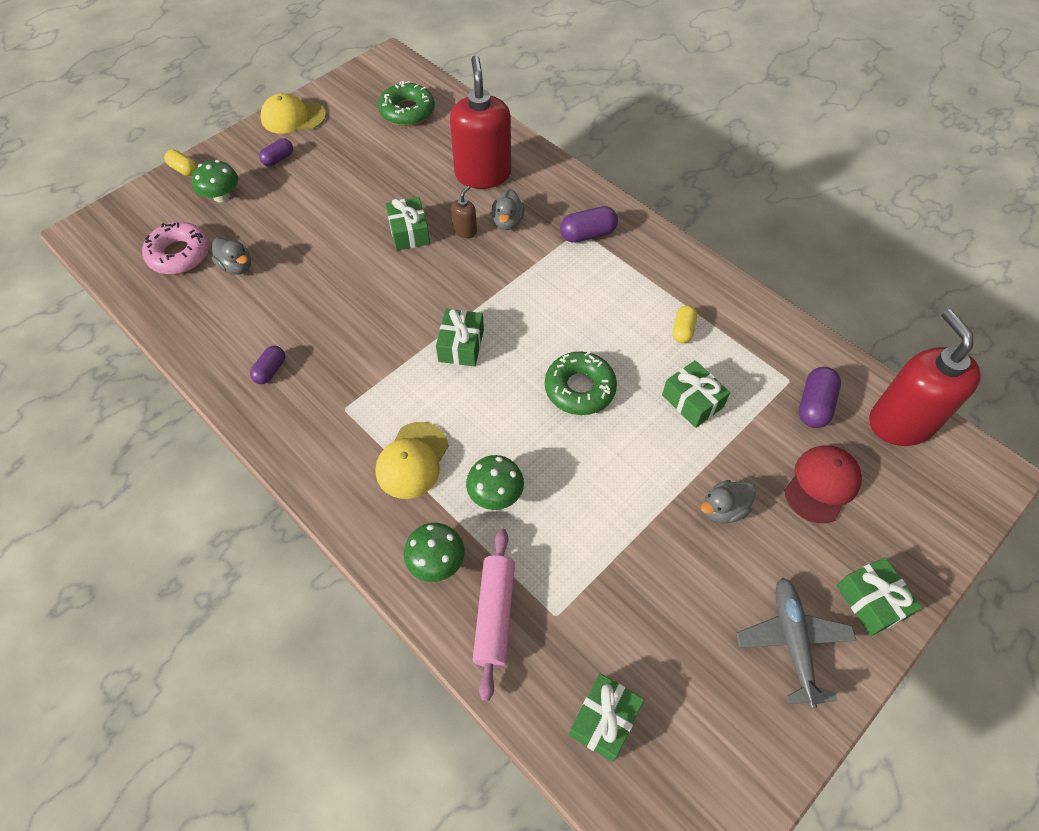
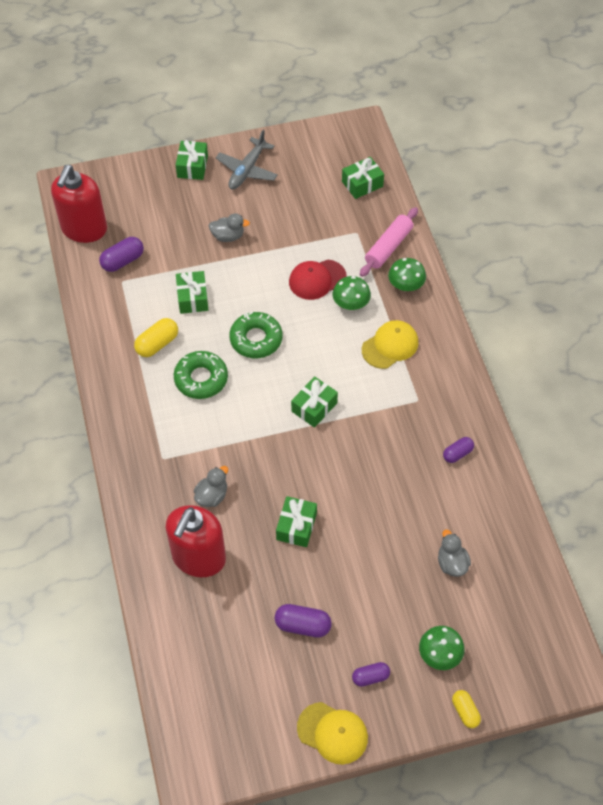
camera: 150 degrees left, 0 degrees up
(179, 254) = (496, 602): pink donut -> none
(407, 111) = (217, 678): green donut -> green donut (201, 379)
(465, 231) = (251, 504): brown soap dispenser -> none
(588, 234) = (159, 451): purple capsule -> purple capsule (303, 625)
(683, 330) = (157, 344): yellow capsule -> yellow capsule, size x1.51
(822, 484) = (162, 222): red cap -> red cap (317, 279)

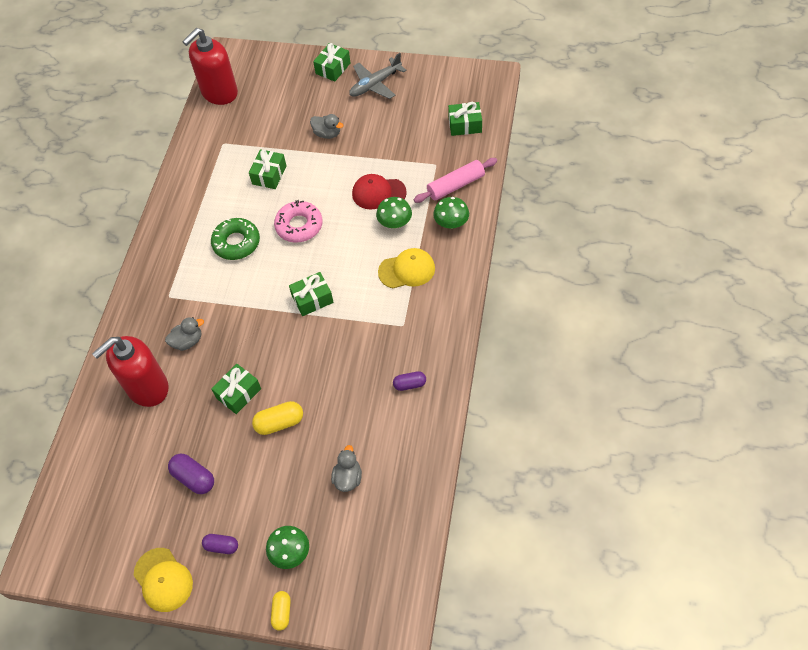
camera: 30 degrees right, 0 degrees up
(123, 261) = (233, 127): purple capsule -> none
(157, 344) = (220, 202): yellow capsule -> yellow capsule (279, 423)
(256, 339) = (299, 226): green donut -> pink donut

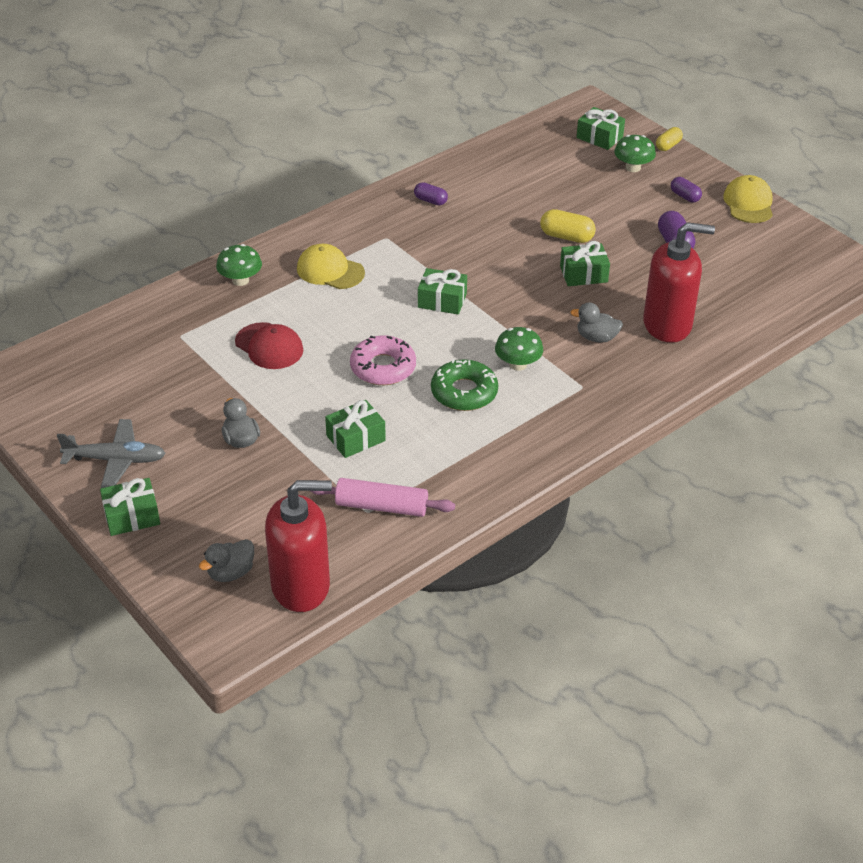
camera: 145 degrees left, 15 degrees down
(348, 478) = (545, 180): grey duck -> grey duck (231, 573)
(395, 223) = (289, 312): green mushroom -> green mushroom (518, 364)
(456, 185) = (190, 306): pink rolling pin -> pink rolling pin (381, 506)
(465, 125) = (97, 352): green gift -> green gift (599, 137)

